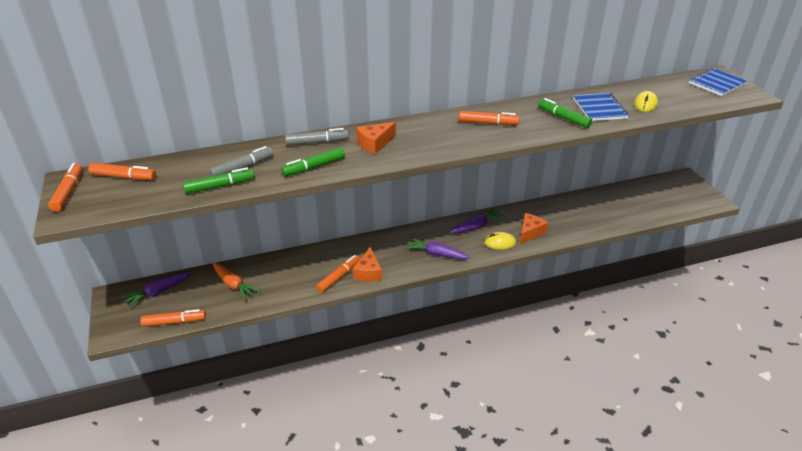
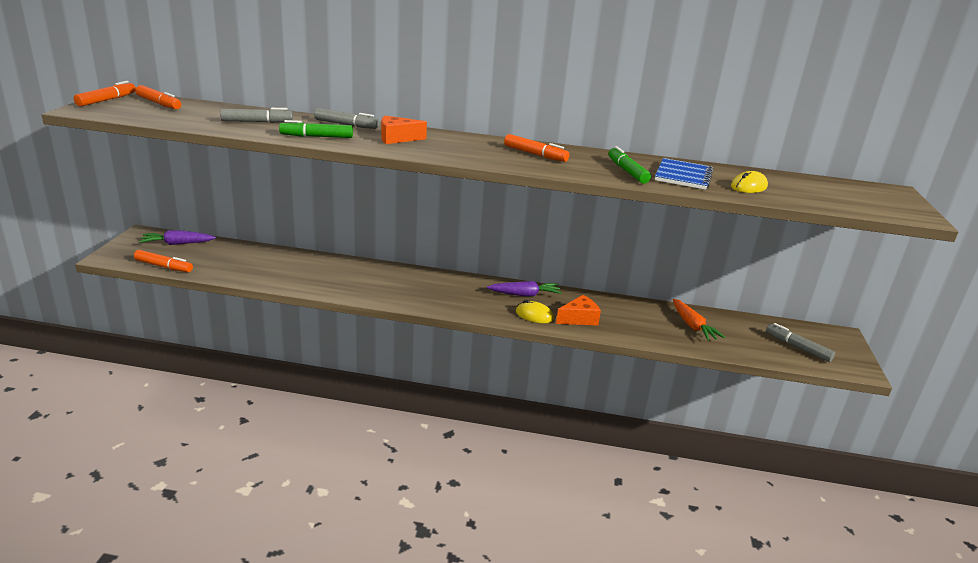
camera: 25 degrees right, 10 degrees down
(220, 186) = (220, 126): green marker -> none
(234, 285) = (242, 259): orange carrot -> orange carrot (692, 326)
(339, 277) = (339, 286): orange marker -> none
(368, 272) = (370, 292): orange cheese -> none
(436, 254) = (455, 301): purple carrot -> none
(671, 199) = (797, 347): none -> grey marker
(717, 83) = (877, 196): blue notebook -> none

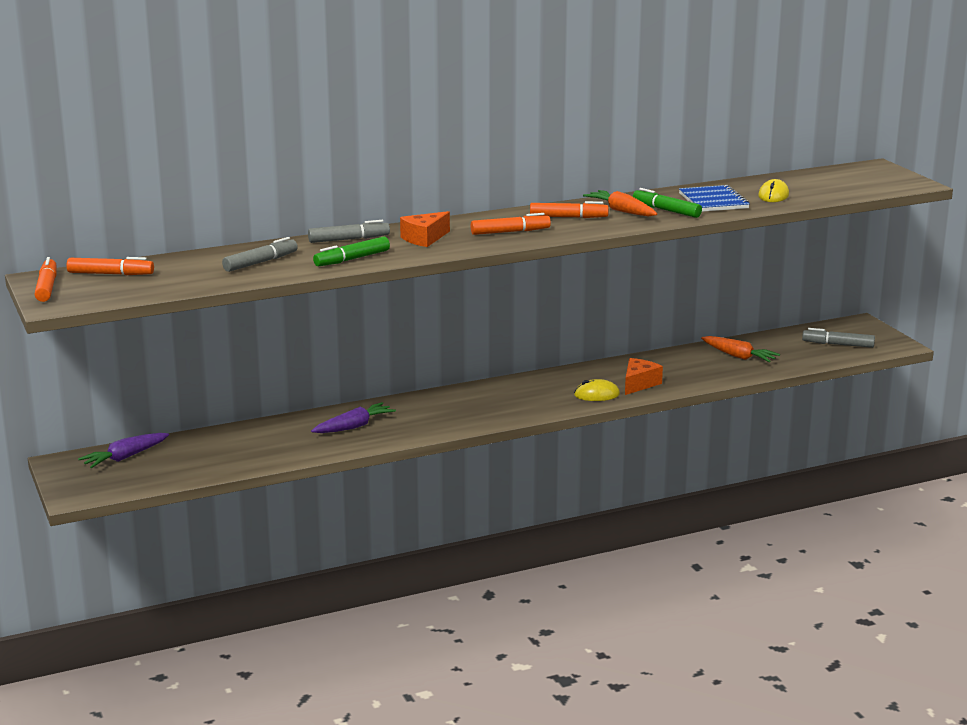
camera: 30 degrees left, 5 degrees down
(164, 266) = (158, 482): orange marker -> orange marker (510, 232)
(524, 294) = (562, 380): purple carrot -> purple carrot (353, 426)
(588, 162) = (621, 211): none -> orange carrot

